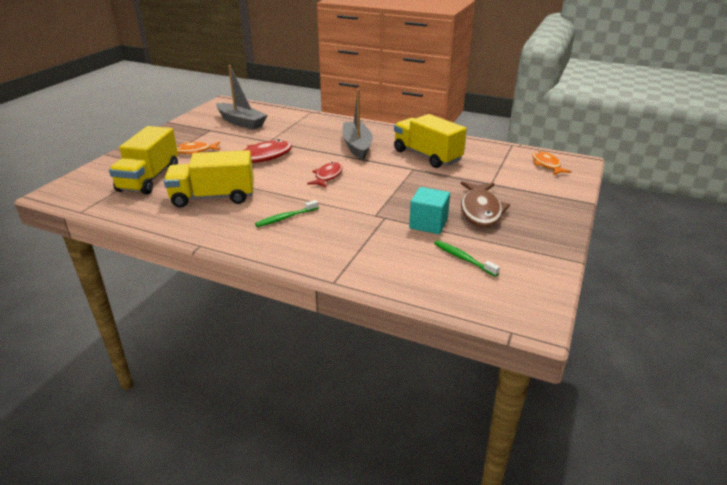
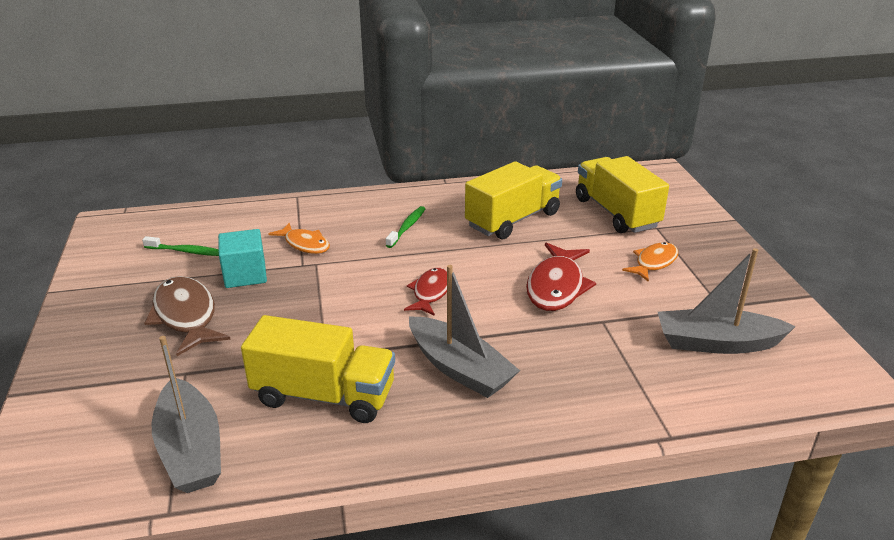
camera: 145 degrees right, 0 degrees up
(327, 176) = (430, 292): red fish -> red fish turned 150 degrees counterclockwise
(497, 157) = (191, 449): none -> grey boat
(546, 165) = (86, 467): orange fish -> orange fish (305, 244)

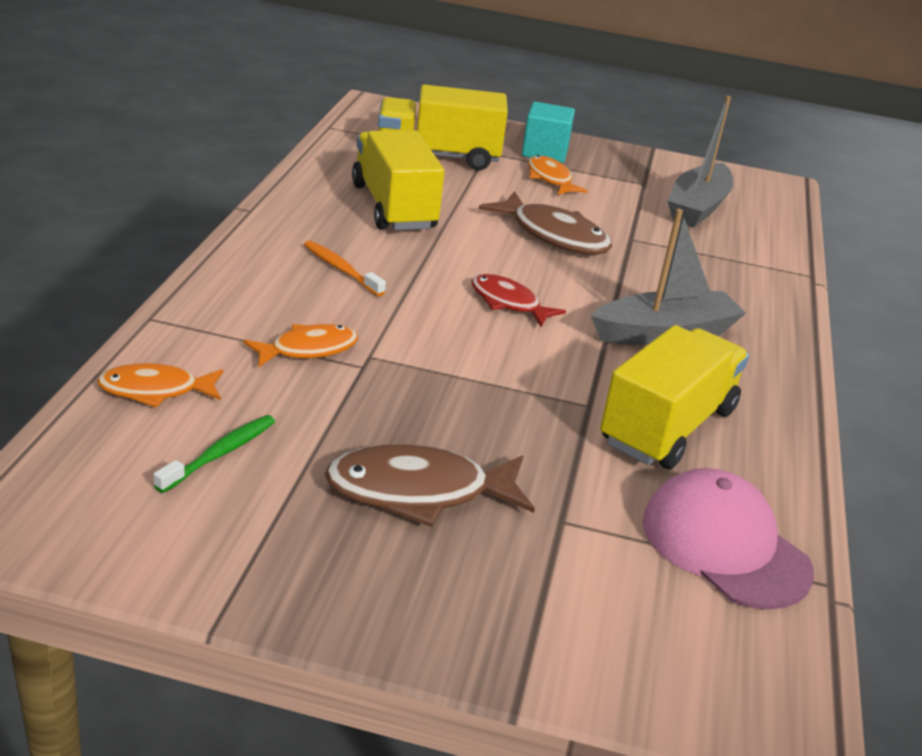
camera: 70 degrees left, 0 degrees up
(191, 449) = (725, 545): grey boat -> pink cap
(230, 219) = (155, 390): none -> orange fish
(245, 275) = (347, 417): turquoise cube -> turquoise cube (545, 152)
(407, 227) = (341, 269): green toothbrush -> orange toothbrush
(556, 286) = (554, 236): red fish -> brown fish

